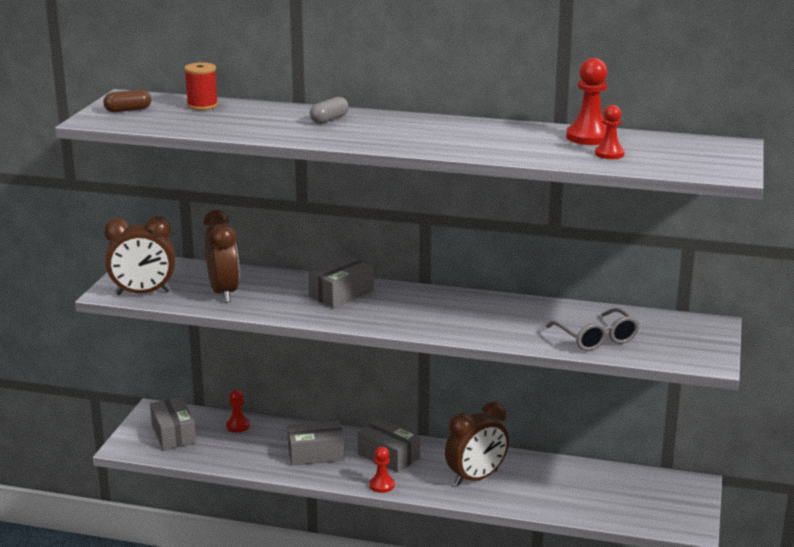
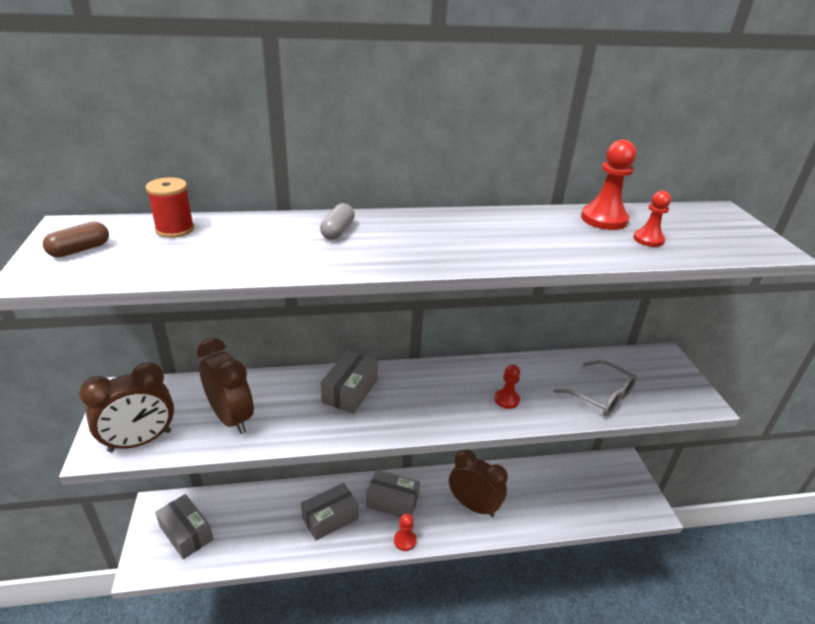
camera: 25 degrees left, 10 degrees up
(238, 426) = (244, 503): red pawn -> red pawn (506, 399)
(476, 478) = (473, 506): brown clock -> brown clock turned 90 degrees counterclockwise

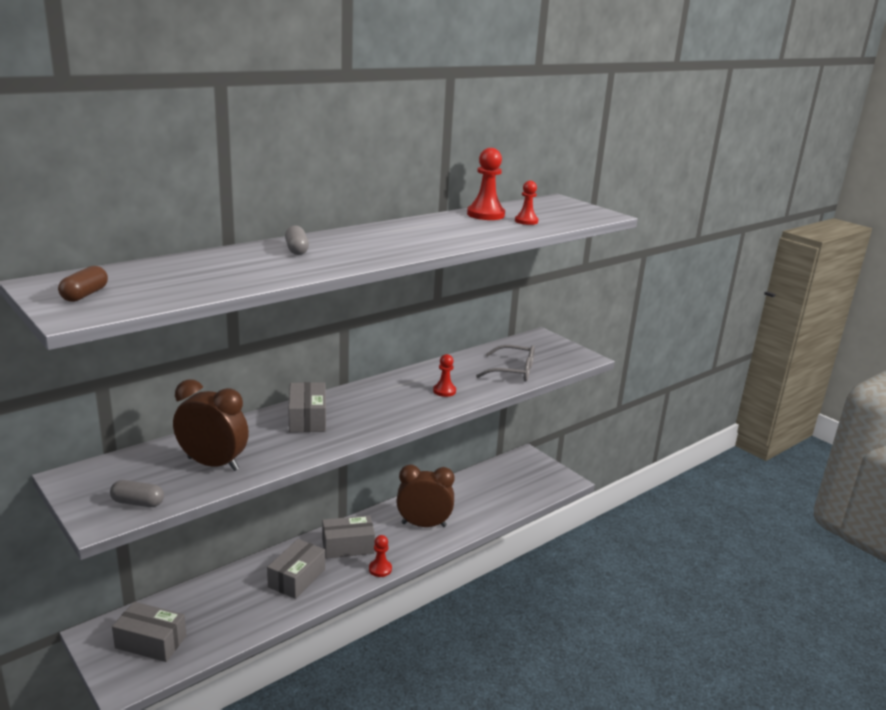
camera: 30 degrees left, 10 degrees down
(140, 441) = (138, 503): brown clock -> grey capsule
(175, 229) = (151, 269): red spool -> none

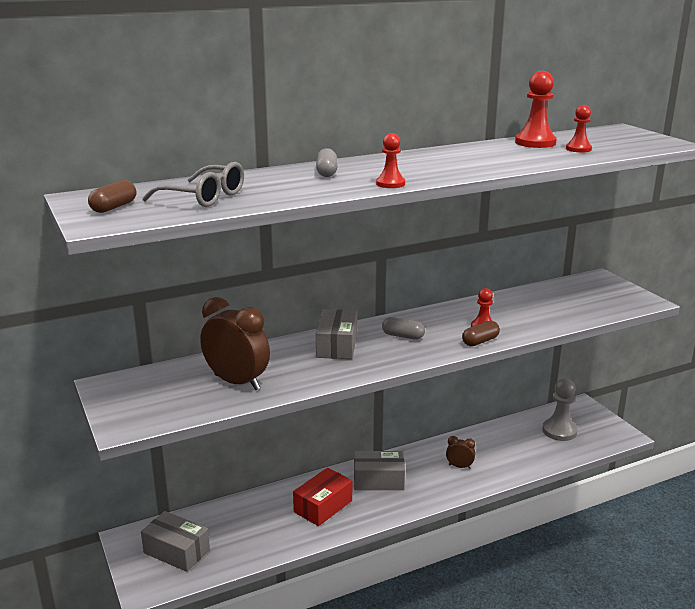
camera: 15 degrees right, 0 degrees up
(138, 503) = (160, 412): grey capsule -> grey capsule (403, 336)
(296, 578) = (323, 506): grey box -> red box
(380, 569) = (407, 506): red pawn -> red pawn (390, 184)
(424, 525) = (459, 466): brown clock -> brown clock, size x0.49
(444, 405) = (480, 341): none -> brown capsule
(510, 482) = (559, 431): none -> grey pawn
(512, 371) = (560, 311): grey glasses -> grey glasses (203, 197)

